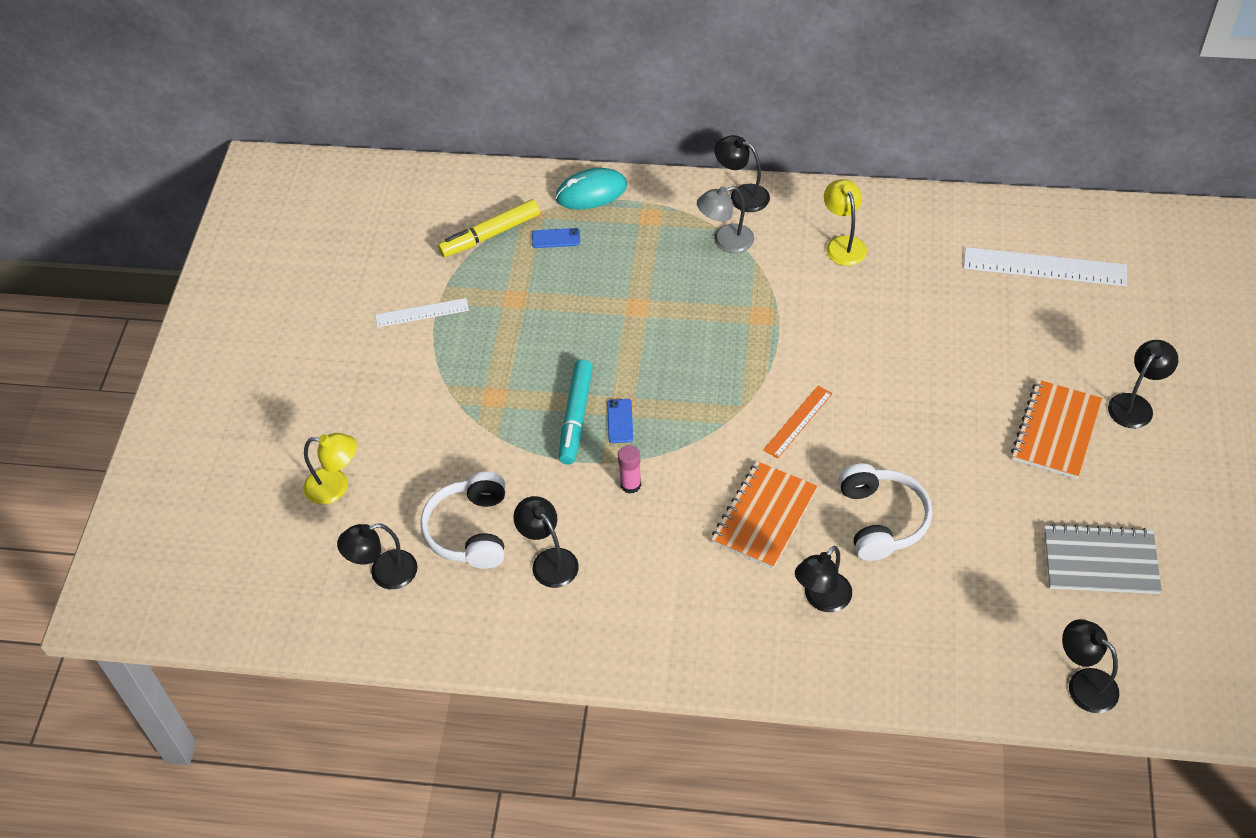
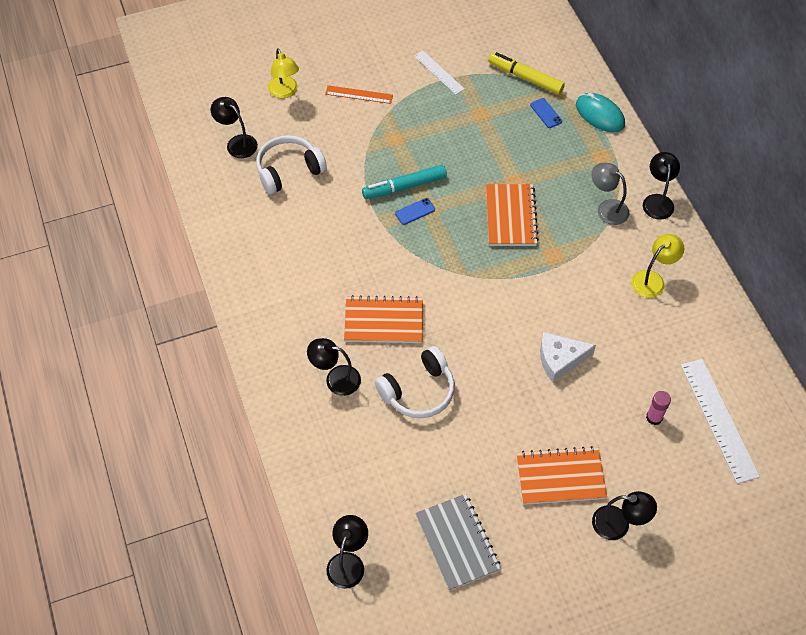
camera: 60 degrees right, 5 degrees up
(549, 560) = (288, 219): black lamp -> none
(630, 484) = (368, 238): pink glue stick -> pink glue stick (654, 417)
(684, 332) = (511, 216): none -> orange notebook
(798, 421) = (473, 311): orange ruler -> orange ruler (359, 94)
(905, 368) = (560, 360): none -> white cheese

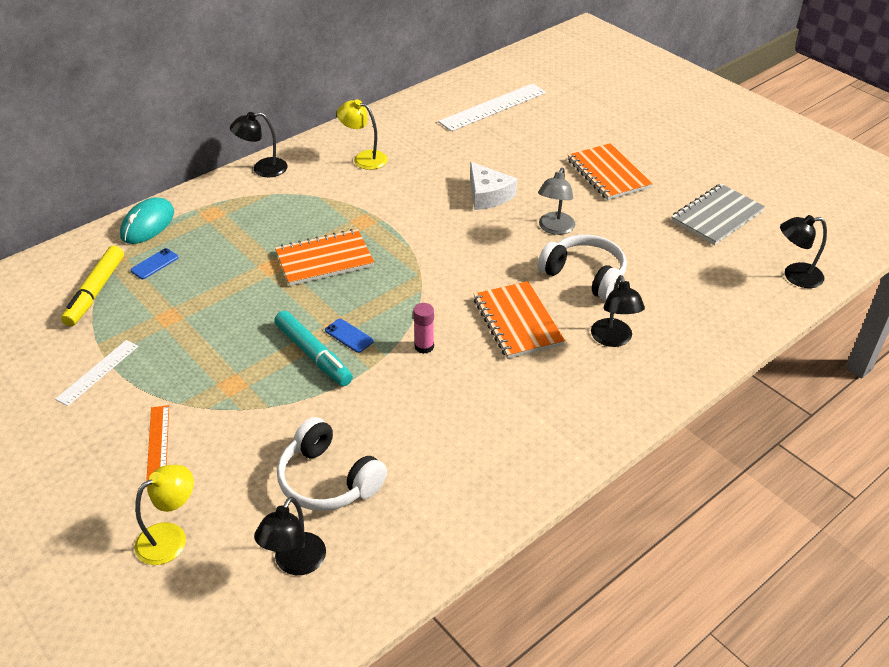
camera: 110 degrees left, 15 degrees down
(607, 208) = (285, 198): grey lamp -> grey lamp (554, 228)
(618, 525) = (626, 139): black lamp -> none
(654, 417) = (513, 137): pink glue stick -> pink glue stick (424, 346)

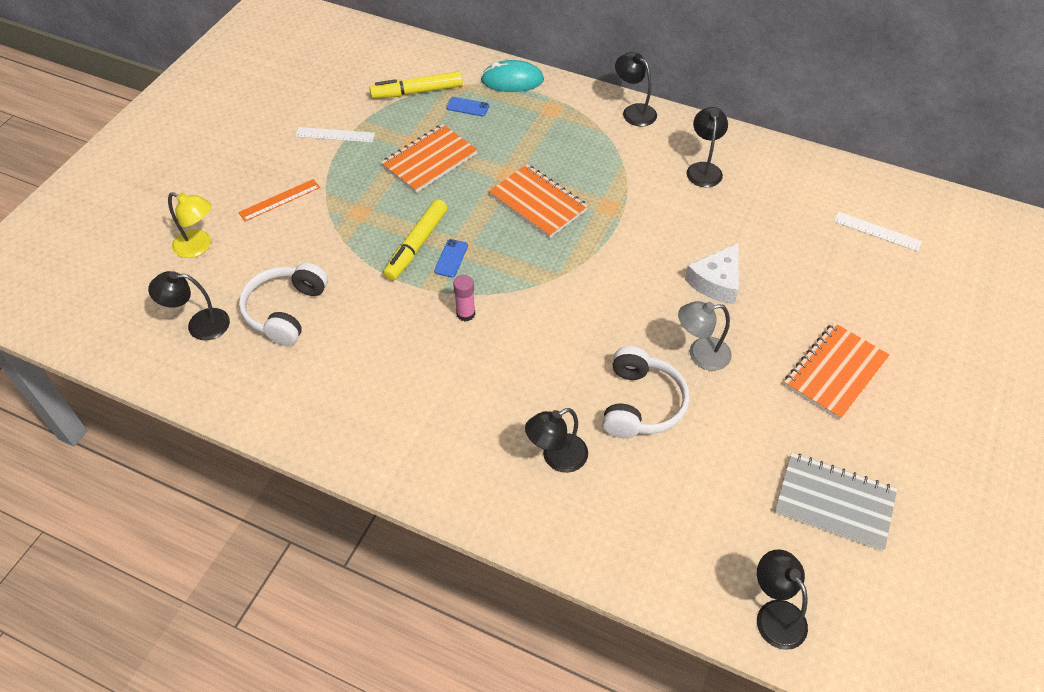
camera: 65 degrees right, 10 degrees up
(313, 355) = (416, 245): turquoise marker -> yellow marker
(364, 158) = (703, 169): yellow lamp -> black lamp
(493, 107) = (877, 231): white ruler -> white ruler, size x0.58
(517, 322) = (537, 370): orange notebook -> orange notebook (429, 160)

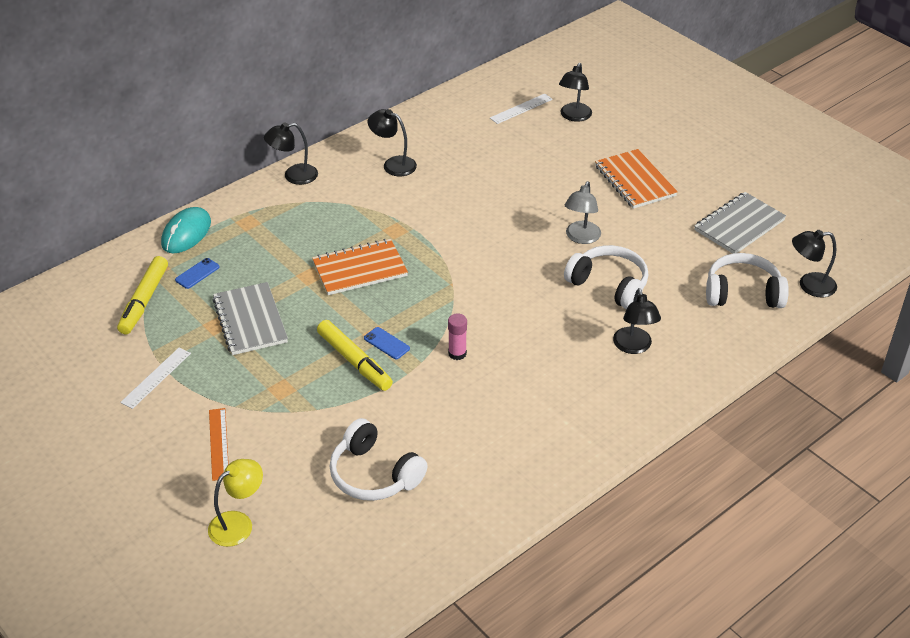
camera: 65 degrees left, 10 degrees down
(199, 325) = (349, 545): black lamp -> black lamp (574, 116)
(429, 160) = (250, 321): orange notebook -> grey notebook
(711, 541) = (743, 293): none -> white headphones
(716, 281) = (516, 203): white cheese -> none

